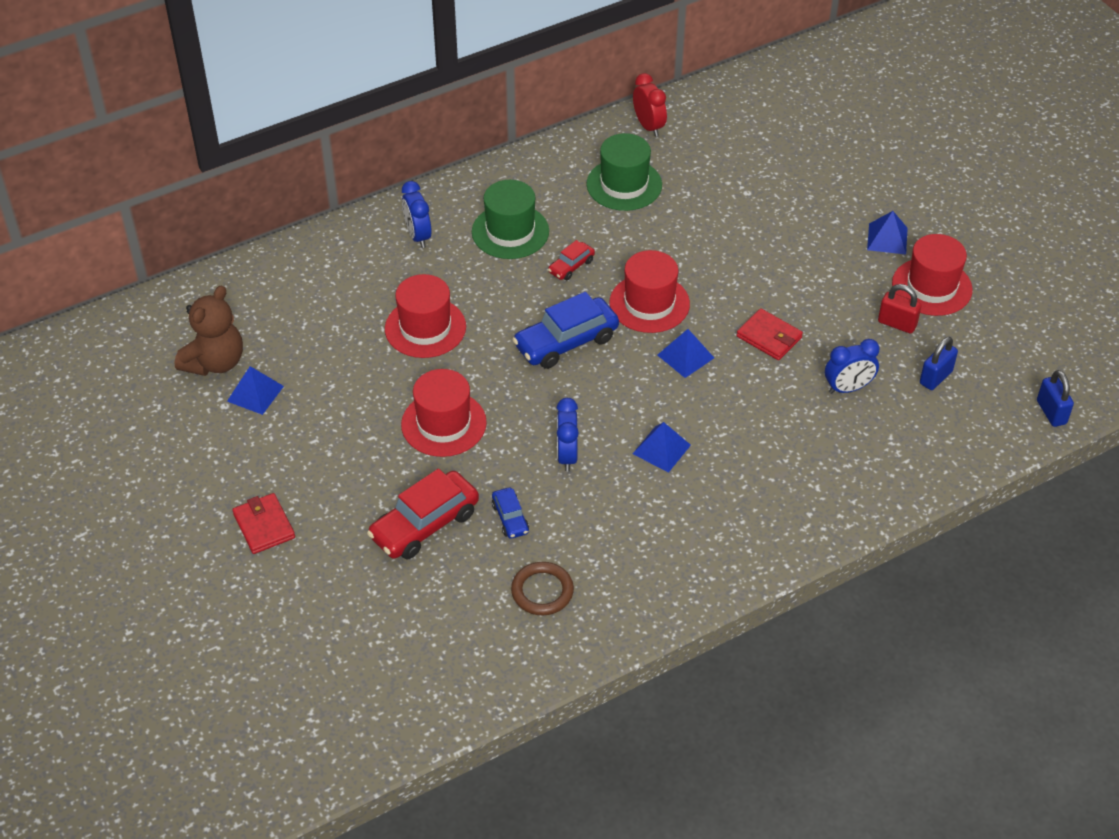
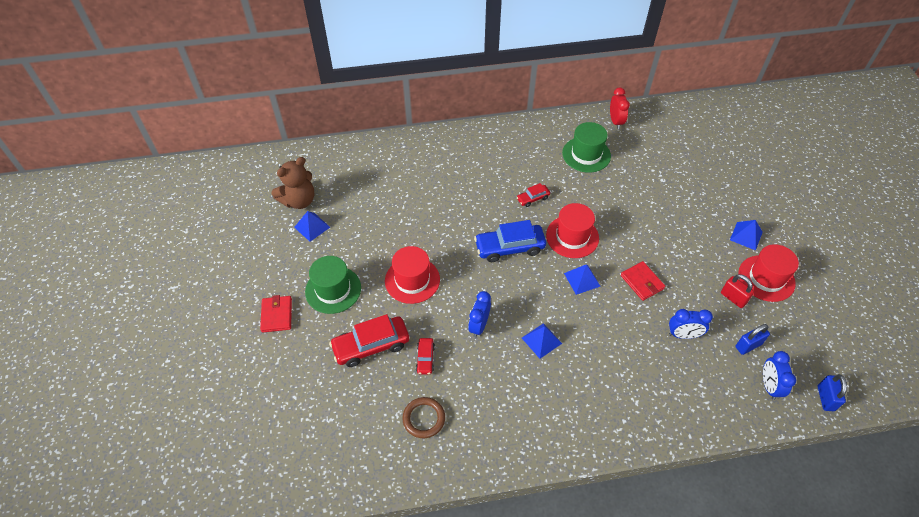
camera: 20 degrees right, 5 degrees up
(418, 236) = (449, 154): blue clock -> blue clock (769, 386)
(425, 328) = (428, 213): red hat -> none
(510, 231) = (504, 166): green hat -> green hat (333, 290)
(510, 518) = (425, 358): blue car -> red car

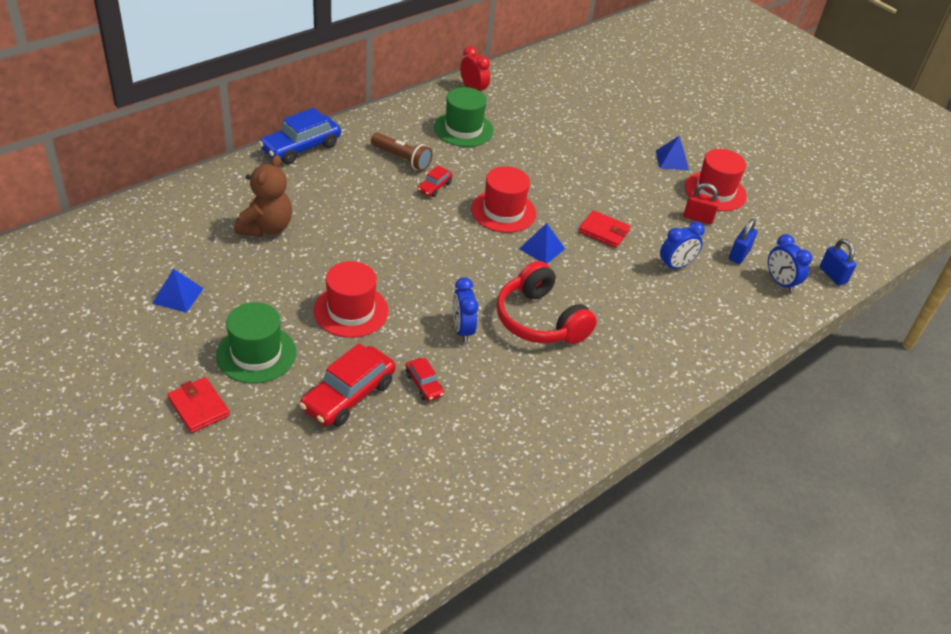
camera: 35 degrees left, 10 degrees down
(299, 201) = (138, 272): brown teddy bear -> brown teddy bear (266, 227)
(424, 418) = (465, 445): brown ring -> none
(509, 247) = (442, 242): blue car -> blue car (301, 148)
(523, 166) = (402, 159): none -> brown flashlight
(541, 340) = (540, 320): blue pyramid -> red headphones

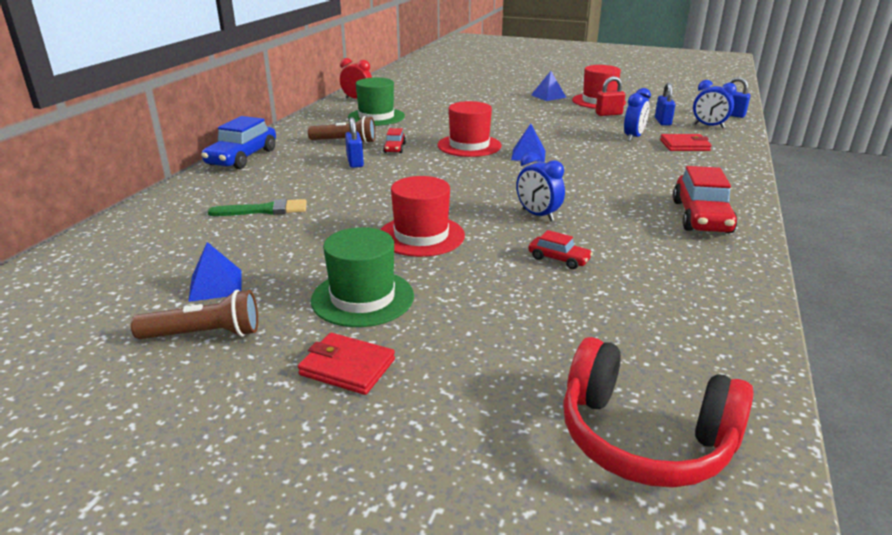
camera: 25 degrees left, 15 degrees down
(142, 338) = (204, 334): none -> brown flashlight
(266, 227) = (264, 210): brown teddy bear -> green brush
(348, 395) = (501, 293): red car -> red car (701, 217)
(383, 194) = (355, 162): none -> blue padlock
(540, 320) = (589, 190): red headphones -> red headphones (644, 437)
(603, 231) = (558, 135): red wallet -> red wallet (684, 145)

